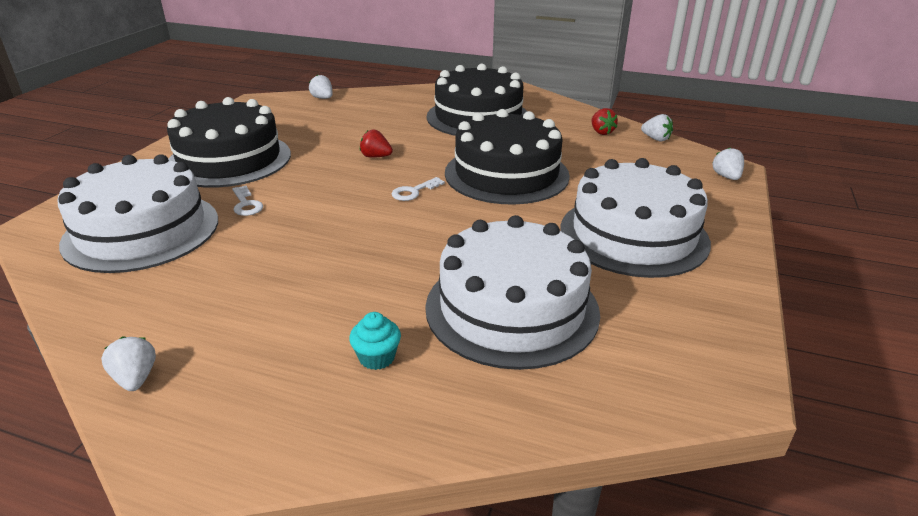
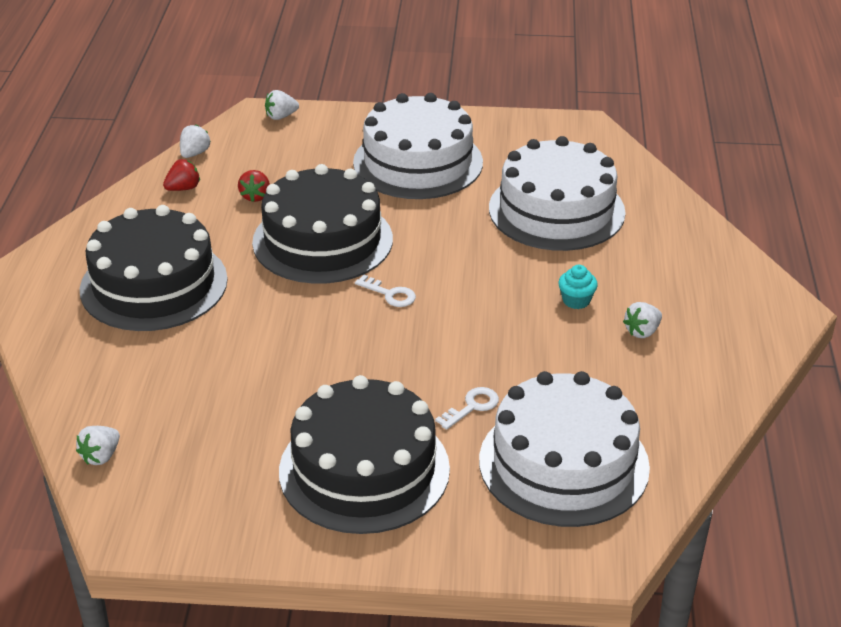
camera: 105 degrees left, 5 degrees up
(135, 378) = (743, 362): white strawberry -> white strawberry (642, 332)
(376, 157) = (310, 342): red strawberry -> red strawberry (255, 196)
(377, 357) = (648, 259): turquoise cupcake -> turquoise cupcake (576, 300)

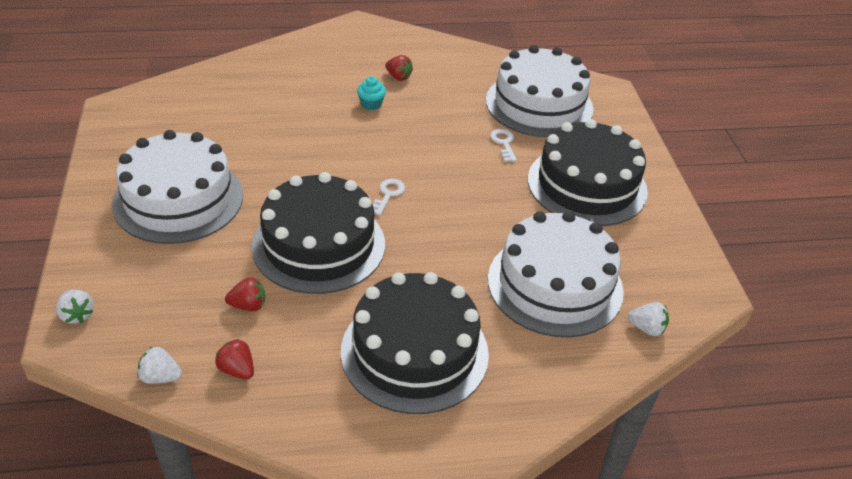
camera: 105 degrees left, 5 degrees up
(472, 407) = (503, 143): white key -> white key turned 45 degrees clockwise
(556, 210) = (252, 117): white cake -> white cake (555, 284)
(642, 332) = (398, 77): white strawberry -> red strawberry

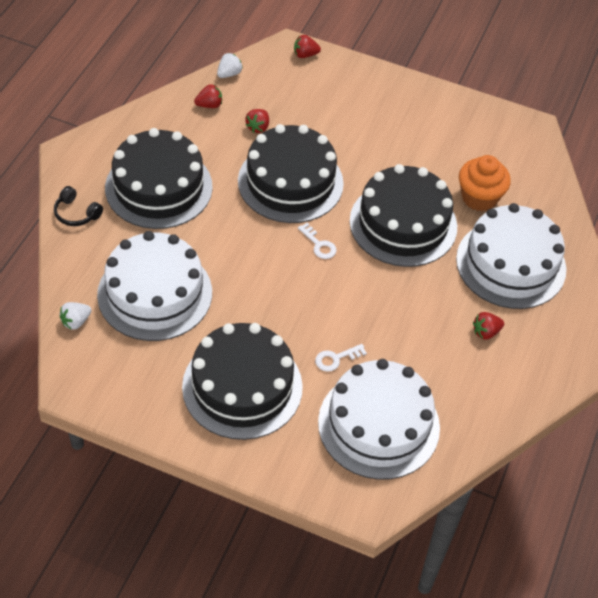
camera: 120 degrees right, 10 degrees up
(77, 315) = (305, 55): white strawberry -> red strawberry
(178, 199) = (389, 128): white cake -> white cake (511, 264)
(242, 115) = (479, 197): none -> orange cupcake
(315, 151) = (403, 224): none -> black cake
(371, 104) = (450, 290): turquoise cupcake -> none
(503, 143) = (336, 358): white key -> white key turned 135 degrees clockwise
(518, 410) = (76, 213): none -> black headphones

